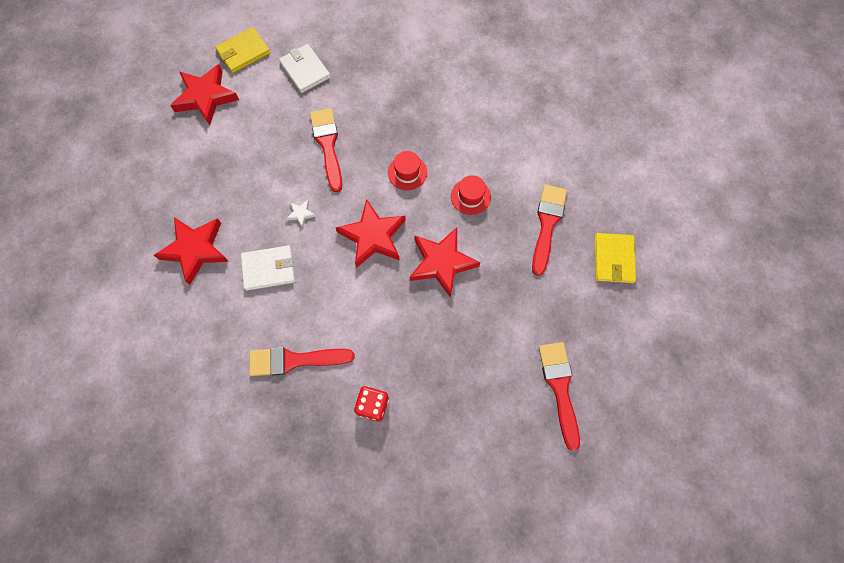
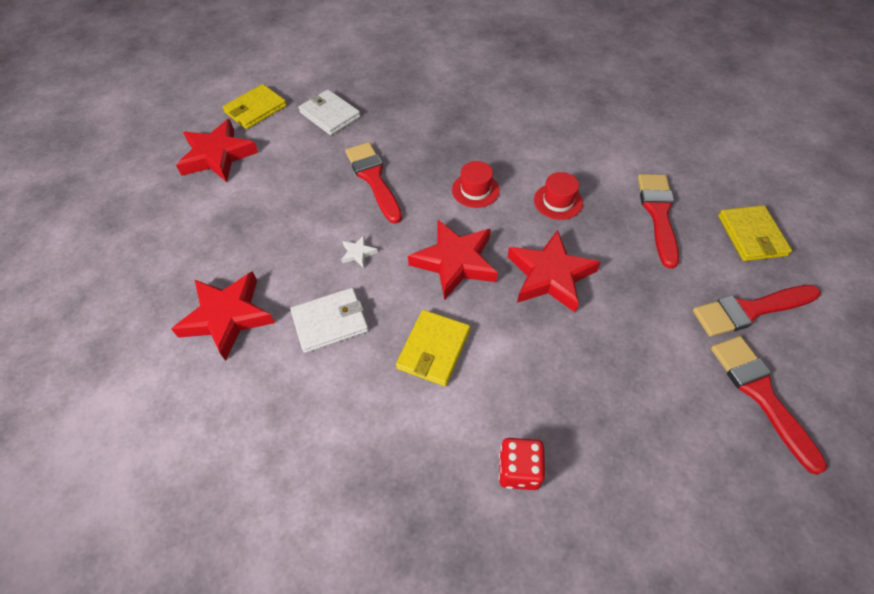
camera: 10 degrees left, 15 degrees down
(294, 360) = (391, 430): red brush -> red brush (750, 310)
(338, 306) = (433, 349): none -> yellow wallet

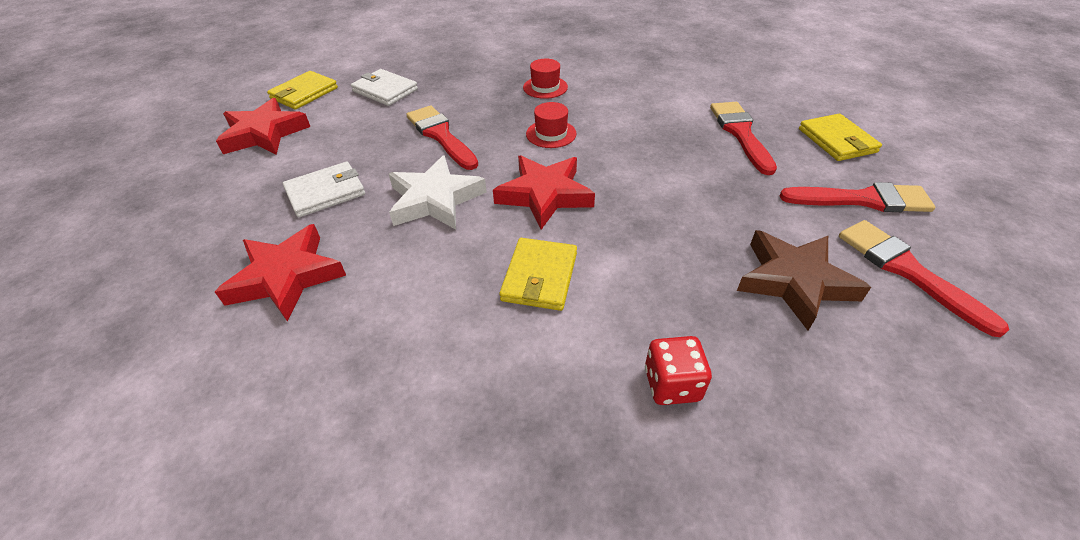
camera: 10 degrees left, 10 degrees down
(330, 322) = (413, 266): white wallet -> white wallet (326, 192)
(358, 253) = (435, 199): white star -> white star, size x2.38
(550, 275) = (649, 195): red star -> none
(558, 201) = (638, 134): red hat -> red hat (545, 87)
(653, 389) = (794, 281): none -> brown star
(750, 310) = (862, 200): red brush -> red brush turned 150 degrees counterclockwise

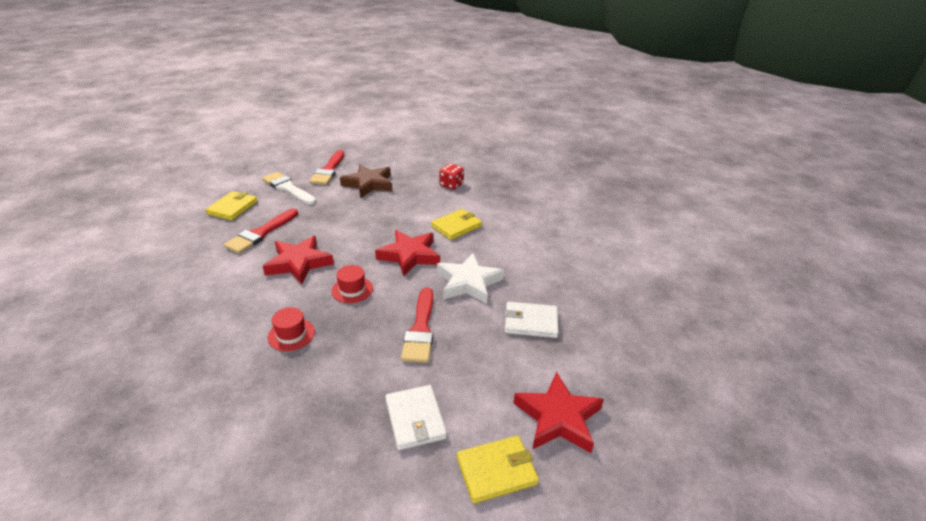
camera: 145 degrees left, 10 degrees down
(286, 277) = (573, 280): red star -> red star (299, 263)
(862, 200) = (287, 188): red brush -> white brush

